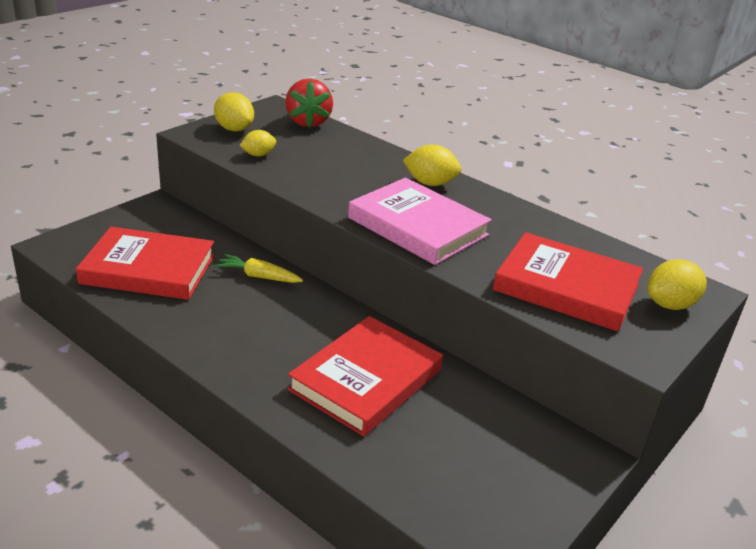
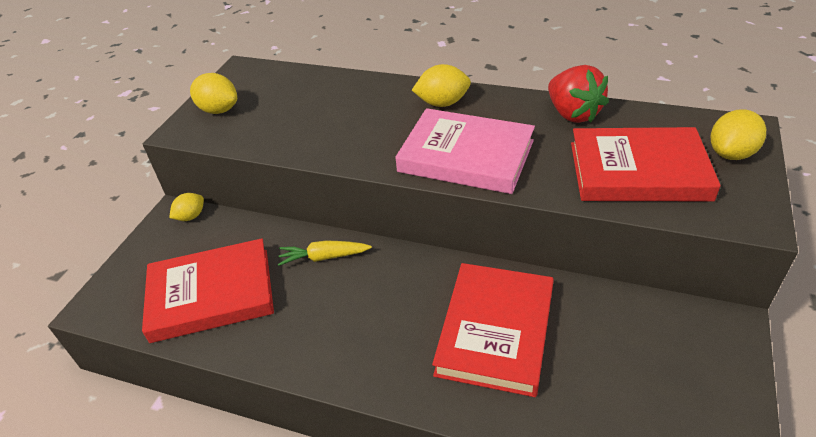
camera: 15 degrees left, 10 degrees up
(258, 155) = (262, 131): yellow lemon -> yellow lemon (191, 216)
(308, 122) = (284, 76): red strawberry -> red strawberry (573, 114)

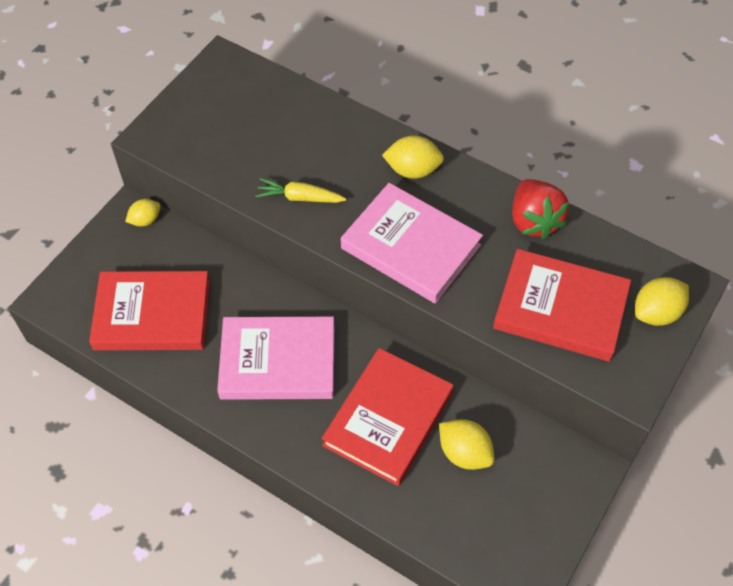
camera: 10 degrees right, 15 degrees up
(219, 110) = (190, 117): yellow lemon -> yellow lemon (464, 453)
(324, 257) = (260, 302): yellow carrot -> yellow carrot (299, 197)
(358, 306) = (278, 362): none -> pink book

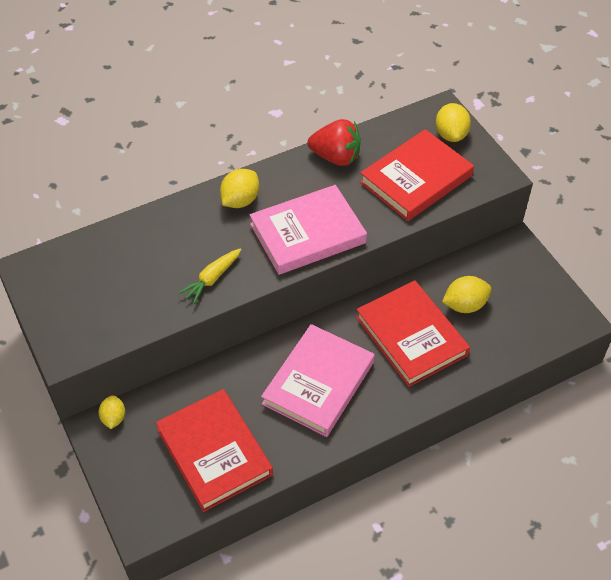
camera: 60 degrees left, 5 degrees down
(152, 315) = (214, 452): red book -> red book turned 60 degrees counterclockwise

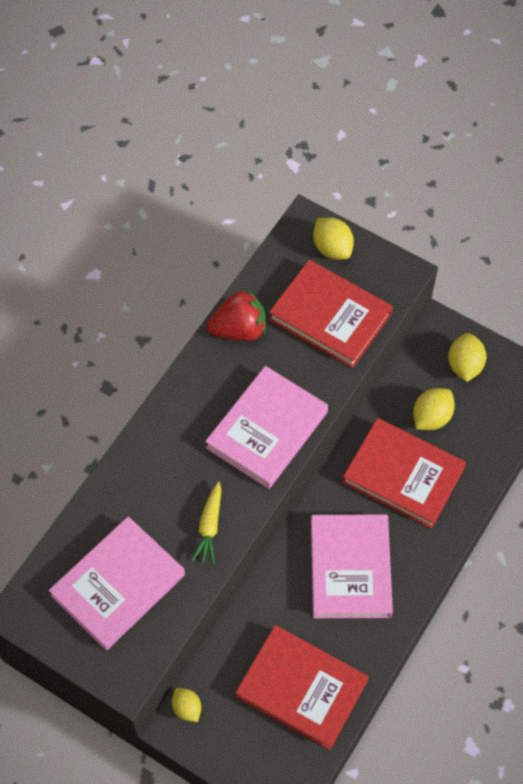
camera: 30 degrees left, 10 degrees up
(112, 285) = (118, 585): none -> pink book
(240, 200) = (178, 426): yellow lemon -> yellow lemon (464, 365)
(416, 179) = (330, 316): red book -> red book turned 75 degrees counterclockwise

